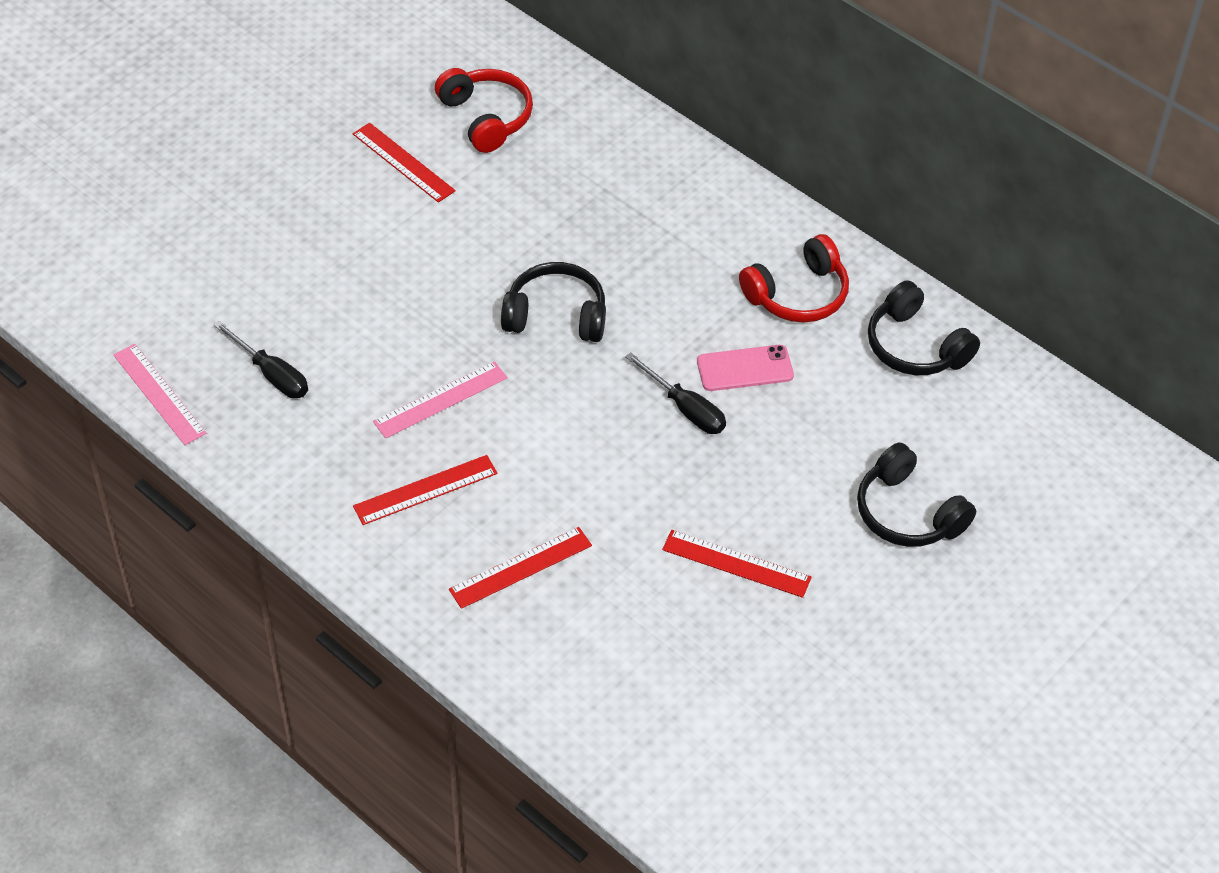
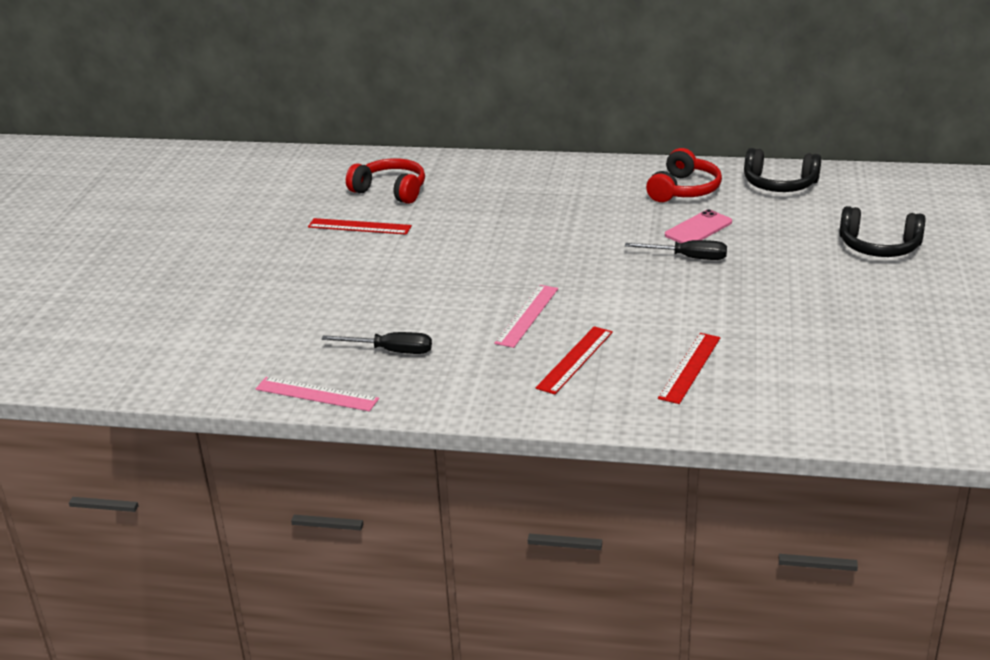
camera: 30 degrees left, 20 degrees down
(556, 316) = (551, 251): black headphones -> none
(736, 563) = (818, 308): red ruler -> none

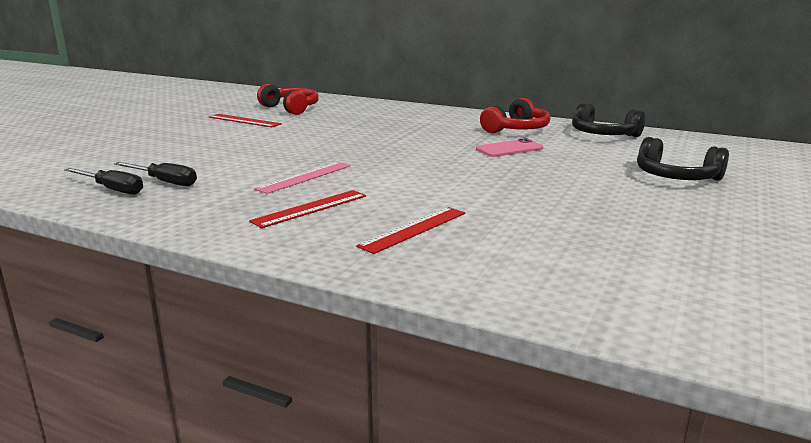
camera: 15 degrees right, 10 degrees down
(316, 394) = (65, 197): pink ruler -> none
(688, 258) = (484, 163): black screwdriver -> black screwdriver (112, 189)

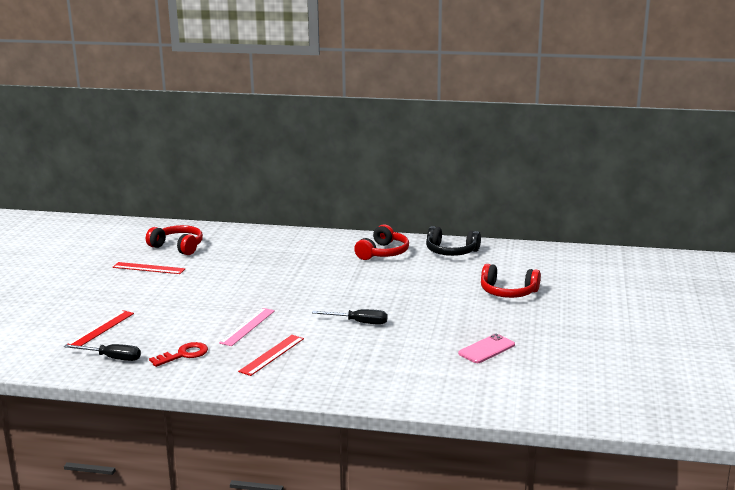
camera: 15 degrees left, 0 degrees up
(164, 182) = (145, 345): black screwdriver -> black screwdriver (359, 322)
(199, 196) = (183, 355): none -> red key
(413, 229) = (351, 362): red ruler -> red ruler (101, 329)
(509, 149) = (385, 277): pink phone -> pink phone (486, 349)
(676, 177) = (508, 292): black headphones -> red headphones

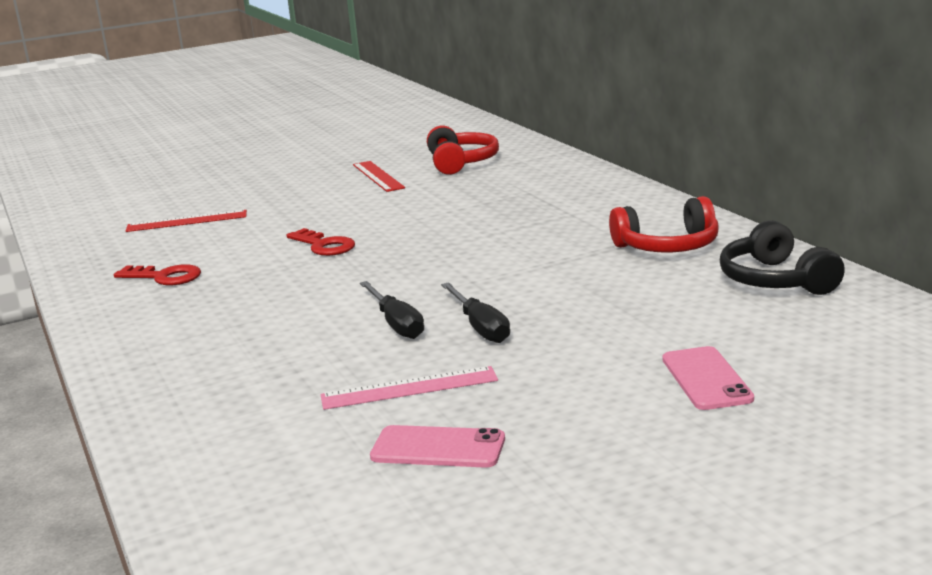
camera: 55 degrees right, 0 degrees up
(112, 358) = (117, 253): black screwdriver -> black screwdriver (480, 327)
(227, 309) = (324, 246): none -> red key
(247, 326) = (287, 274): pink ruler -> pink ruler (409, 388)
(272, 355) = (220, 317): red ruler -> none
(508, 292) = (706, 379): red headphones -> pink phone

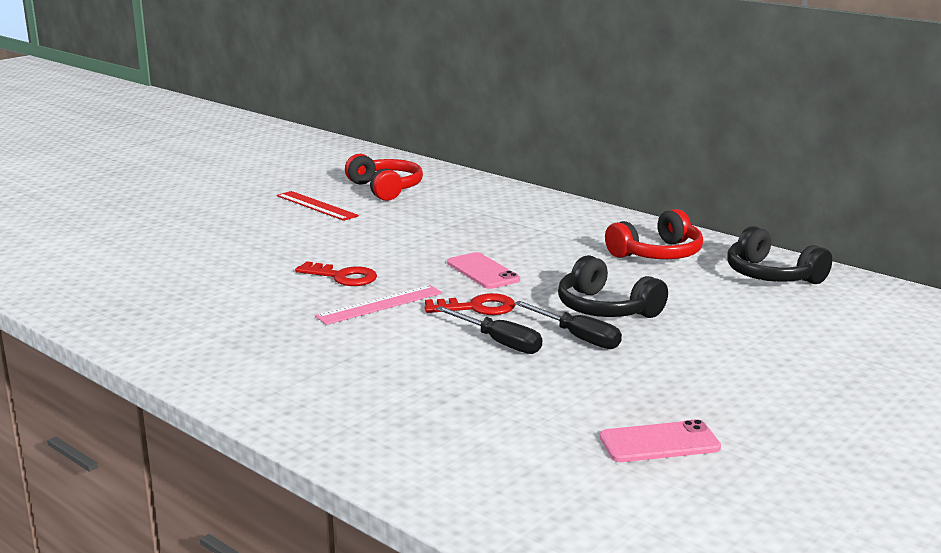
camera: 25 degrees left, 0 degrees up
(164, 277) = (208, 321): red key -> red key (476, 307)
(187, 221) = (161, 263): red ruler -> none
(409, 388) = (577, 397): pink ruler -> pink ruler (380, 305)
(544, 300) = (606, 308): none -> black headphones
(706, 379) = (804, 359): pink phone -> pink phone (482, 271)

